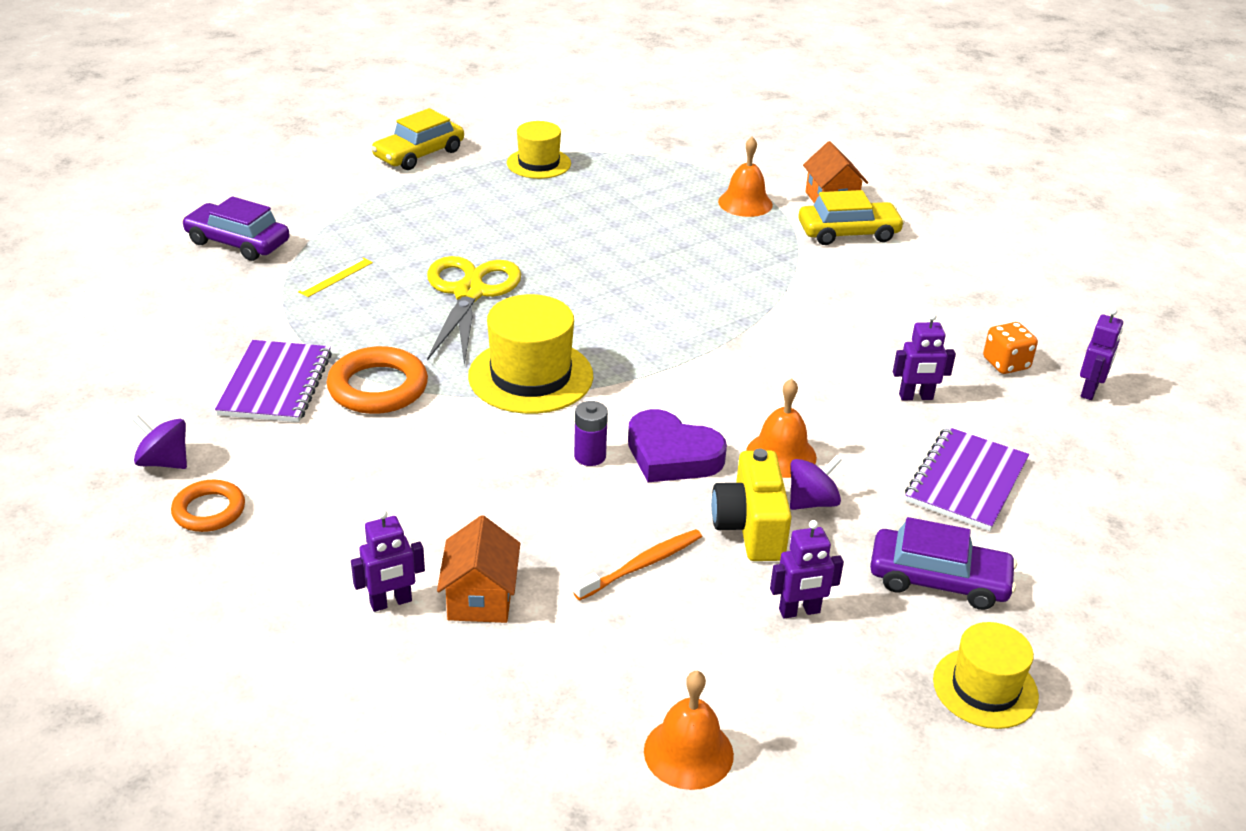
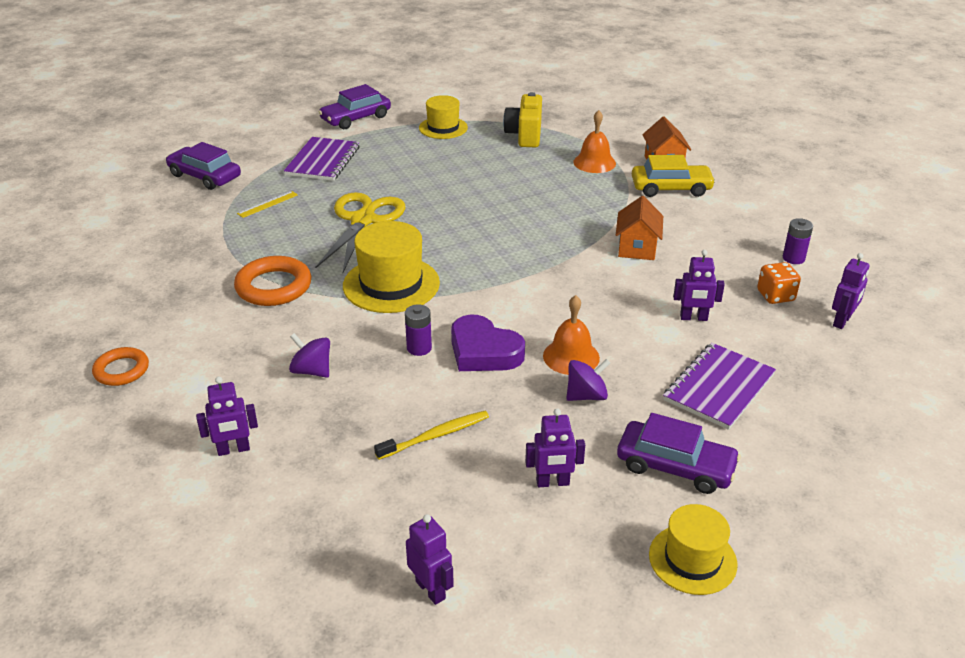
camera: 10 degrees right, 0 degrees up
(164, 462) = (101, 332): purple spinning top -> purple spinning top (312, 371)
(276, 384) = (199, 280): purple notebook -> purple notebook (323, 161)
(419, 154) = (356, 118): yellow car -> purple car
(480, 598) = (302, 452): orange house -> orange house (637, 248)
(642, 565) = (436, 435): orange toothbrush -> yellow toothbrush
(688, 752) = (431, 590): orange bell -> purple robot
(750, 528) = (530, 412): yellow camera -> yellow camera (525, 135)
(1016, 315) = (793, 258): none -> purple battery

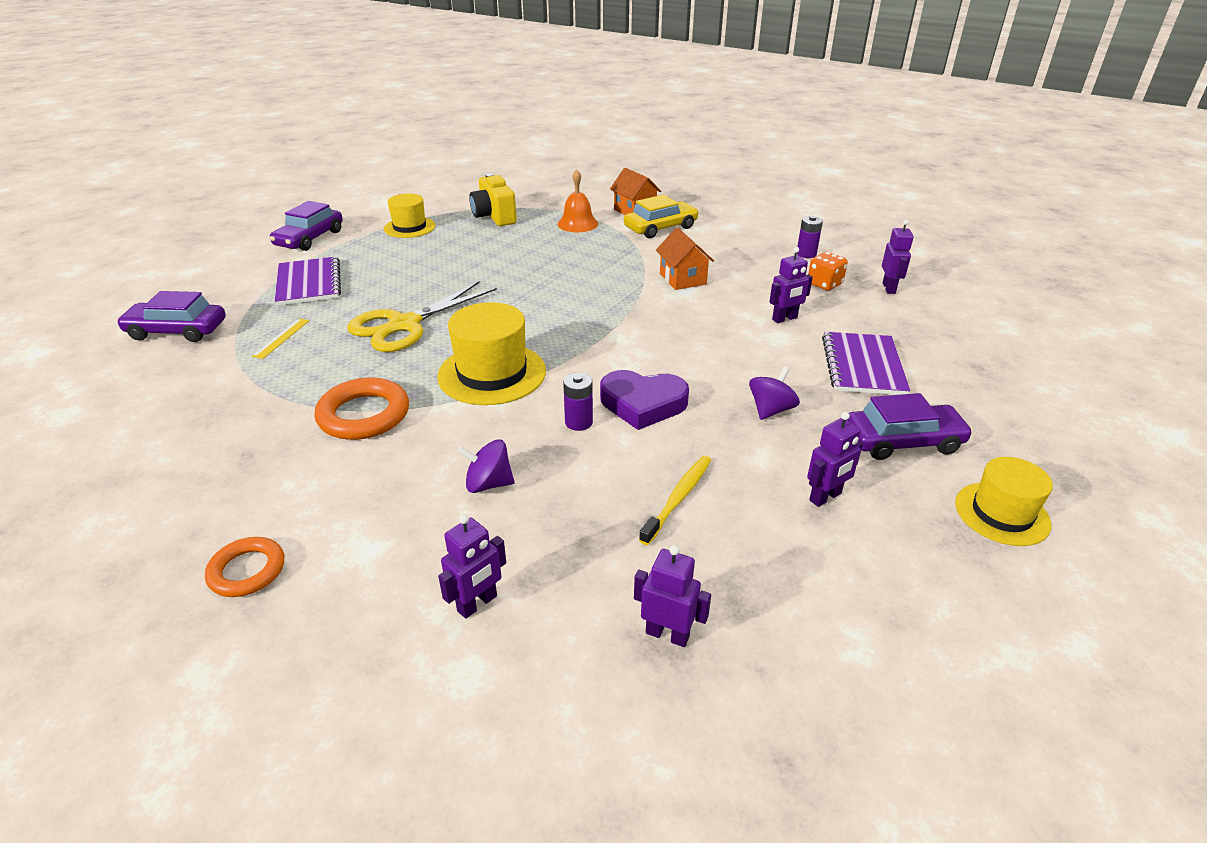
camera: 30 degrees left, 0 degrees up
(363, 220) = (405, 325): yellow scissors -> yellow scissors turned 120 degrees counterclockwise
(431, 590) = (831, 654): purple robot -> purple robot (667, 634)
(571, 356) = (723, 382): orange bell -> none

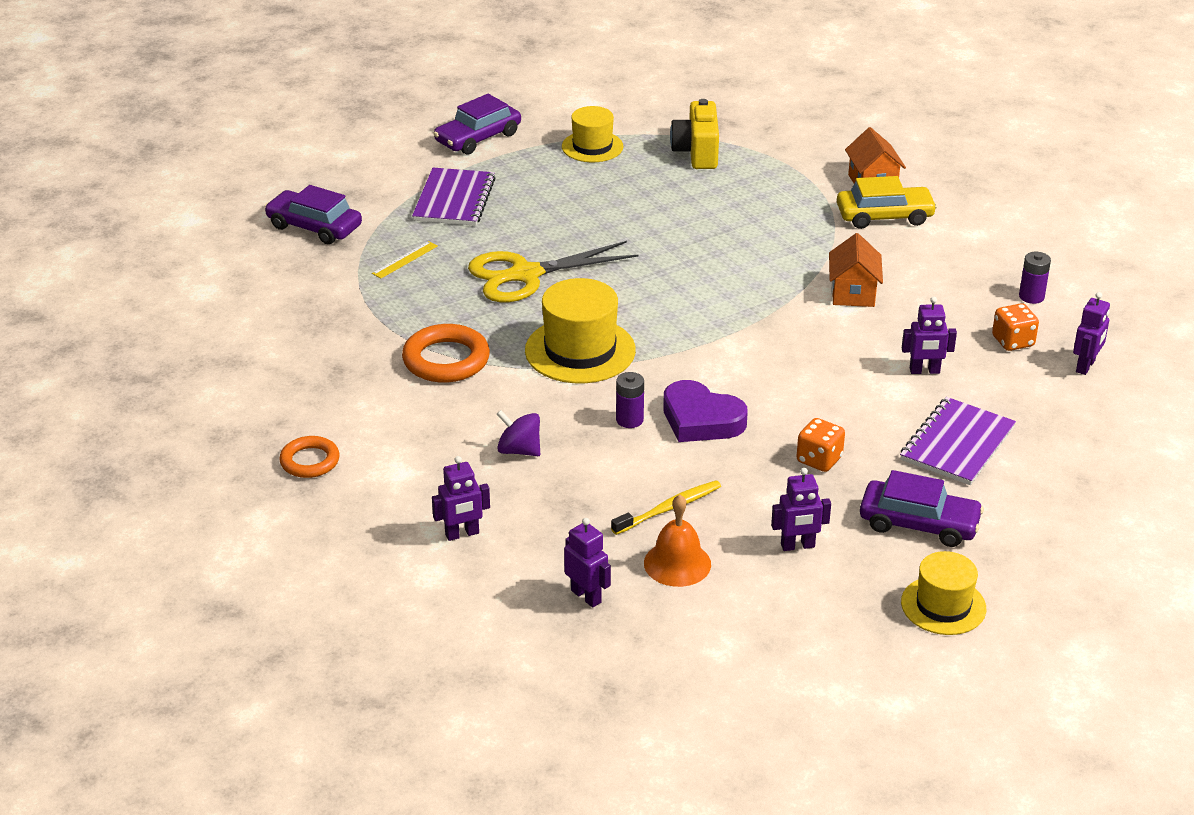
camera: 25 degrees right, 0 degrees up
(577, 224) = (788, 186): orange bell -> orange bell (677, 563)
(771, 410) = (819, 460): purple spinning top -> orange dice

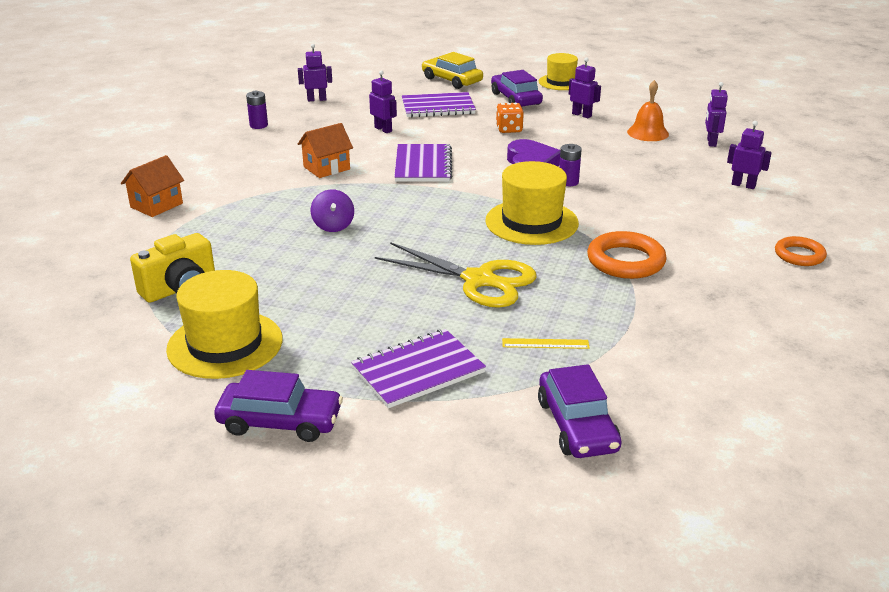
camera: 130 degrees left, 5 degrees down
(519, 450) = (655, 199): purple spinning top -> purple spinning top (333, 226)
(592, 147) = (225, 344): yellow hat -> yellow hat, size x1.54
(669, 508) = (615, 147): yellow toothbrush -> none
(788, 351) = (423, 165): none -> purple notebook
(884, 216) = (206, 187): yellow car -> yellow car (452, 80)
(1013, 341) = (317, 118): orange dice -> none

